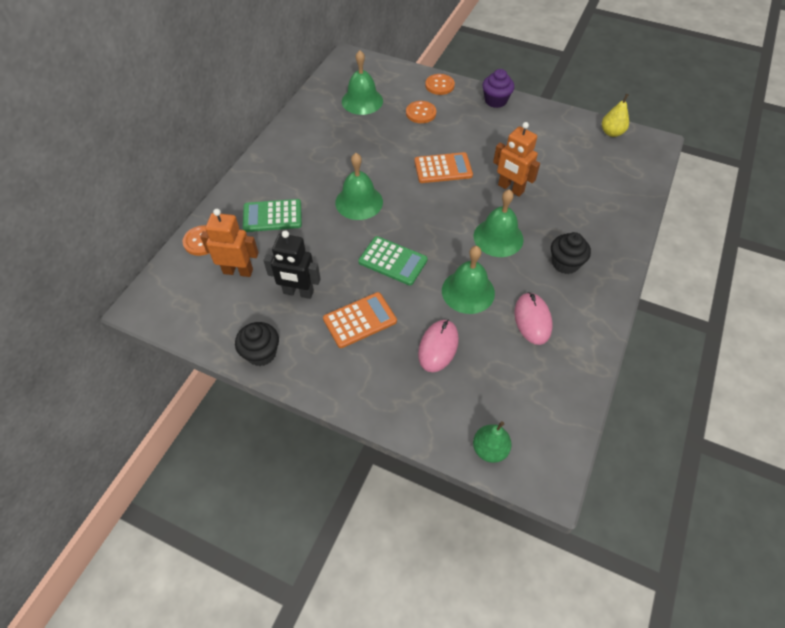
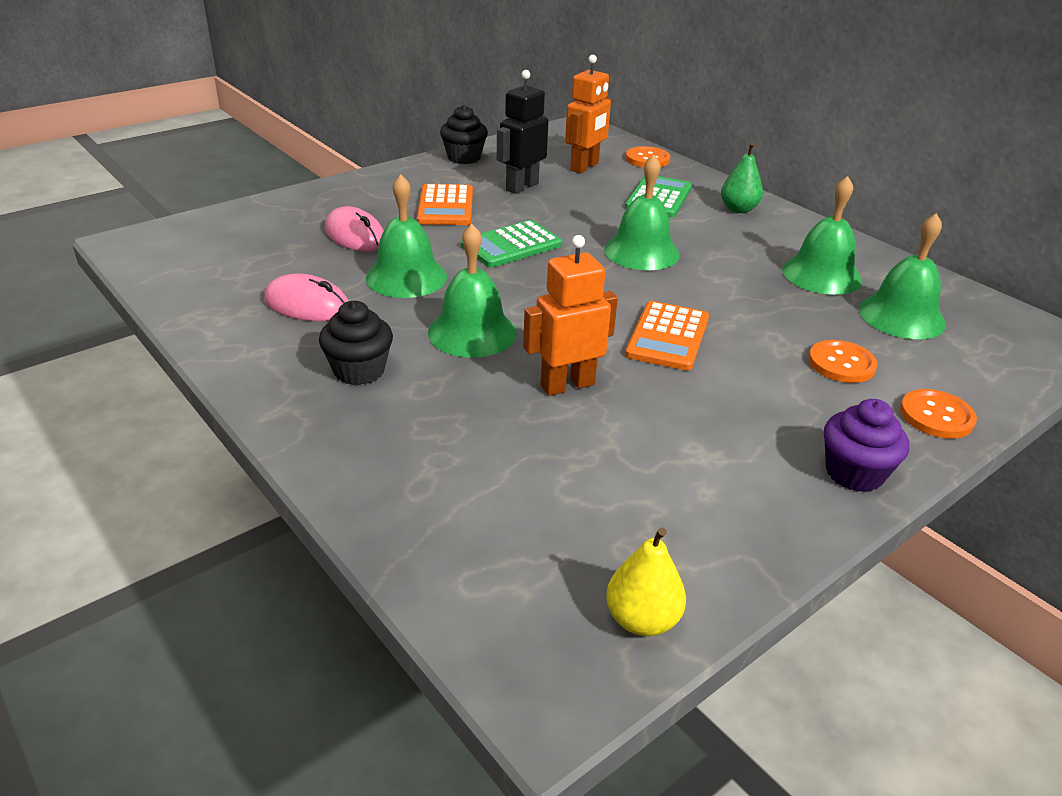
camera: 115 degrees right, 20 degrees down
(336, 130) = (821, 275): none -> green bell
(489, 449) = (206, 225): green pear -> green pear (738, 209)

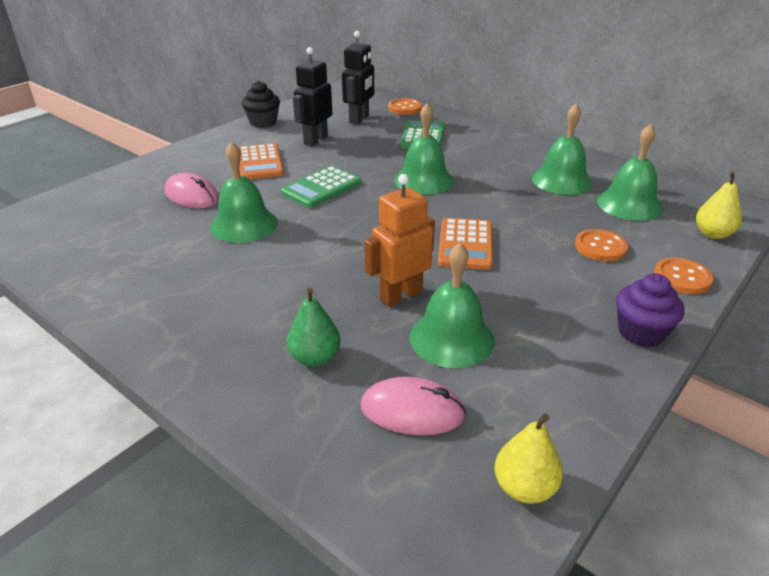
camera: 10 degrees left, 0 degrees up
(307, 305) = (167, 259): pink mouse -> pink mouse (412, 411)
(359, 370) = (226, 310): black cupcake -> none
(472, 332) = (311, 263): green bell -> green bell (451, 338)
(585, 167) = (359, 119): orange robot -> black robot
(738, 209) = (484, 138): green pear -> green pear (315, 358)
(1001, 369) = (712, 234): none -> yellow pear

